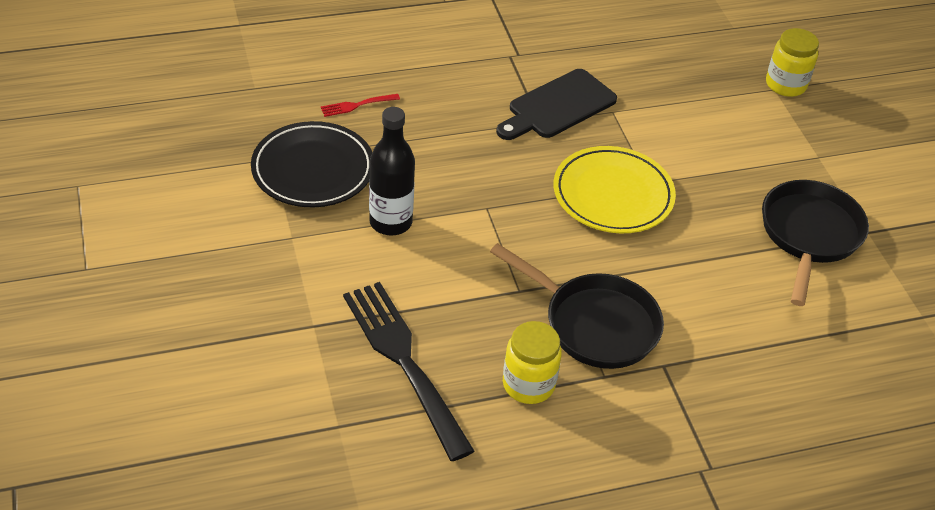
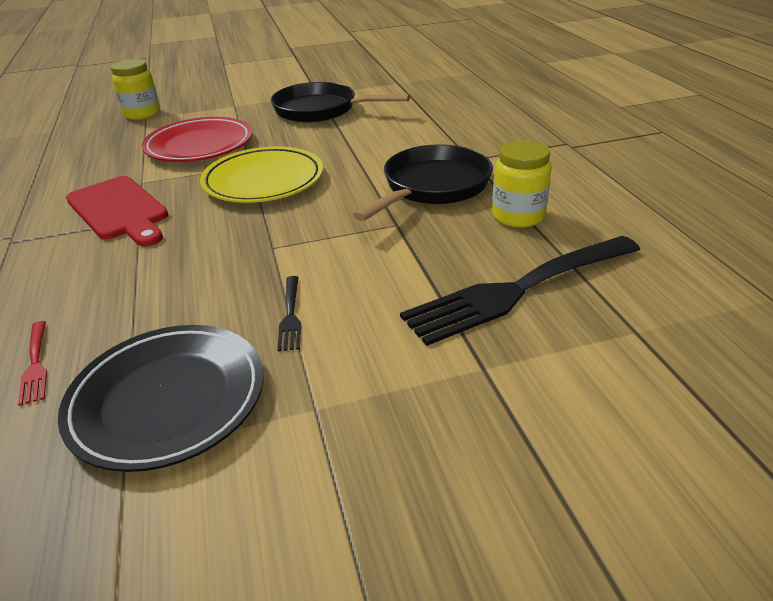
camera: 85 degrees left, 10 degrees down
(390, 222) = (290, 315): black bottle -> black fork
(558, 106) = (119, 210): black cutting board -> red cutting board
(698, 140) = (199, 145): none -> red plate

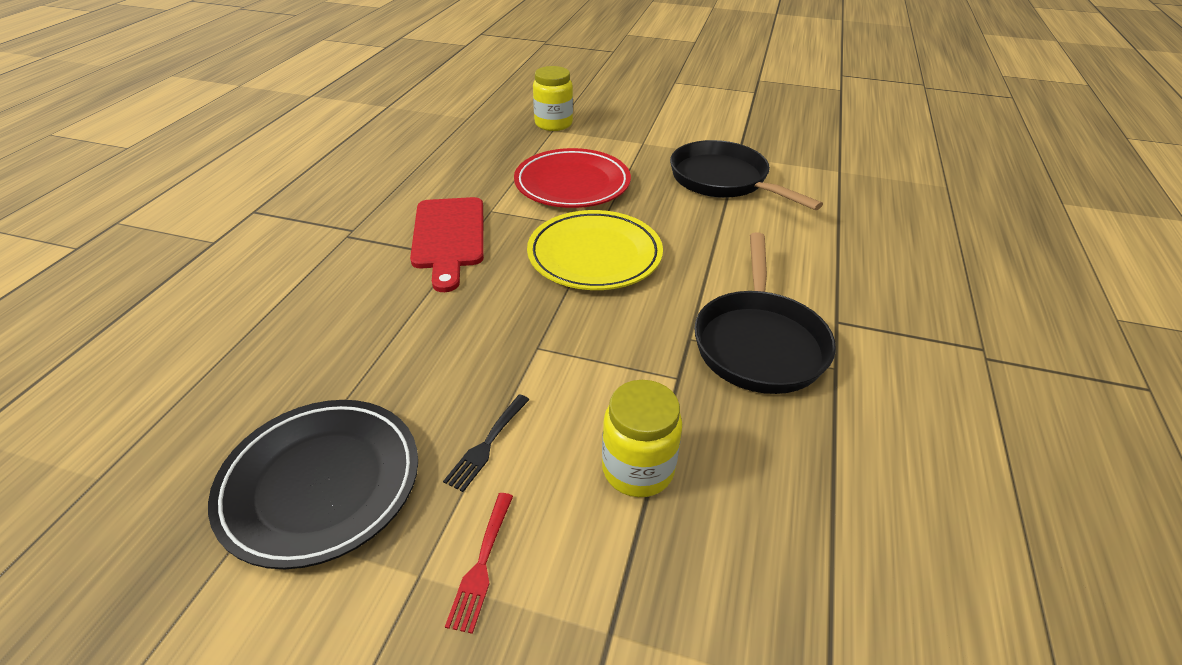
camera: 30 degrees right, 5 degrees up
(35, 364) = (266, 382): red fork -> red fork (482, 563)
(432, 187) = (759, 343): black pan -> black pan turned 120 degrees clockwise
(518, 216) = (825, 435): yellow jar -> yellow jar (638, 469)
(519, 289) = (738, 545): black fork -> none

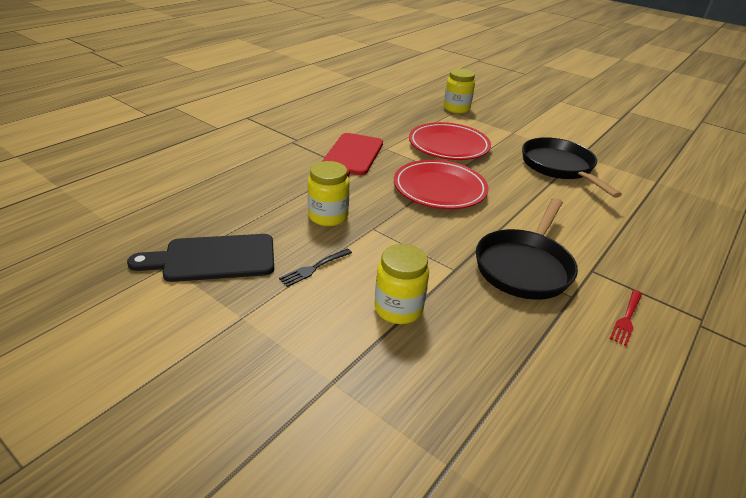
camera: 20 degrees right, 5 degrees down
(321, 484) = (213, 258): black plate -> black cutting board
(464, 348) = (328, 216): none -> yellow jar
(482, 563) = (278, 323): red fork -> red fork (626, 318)
(594, 255) = (439, 189): yellow plate -> red plate

